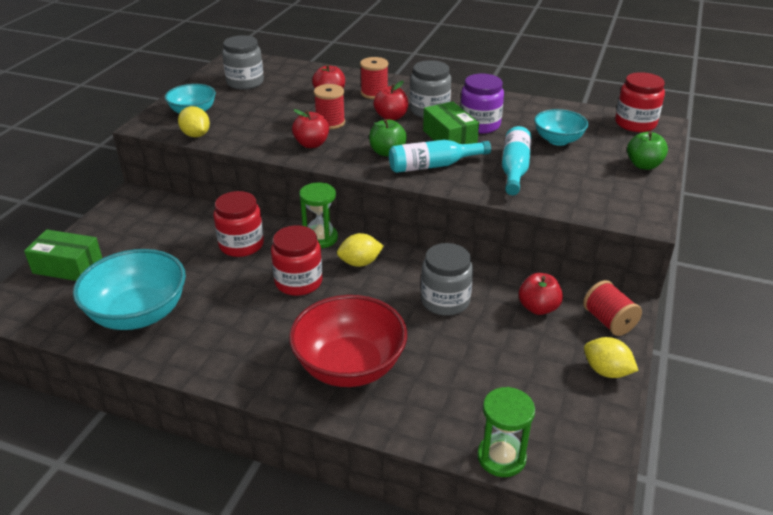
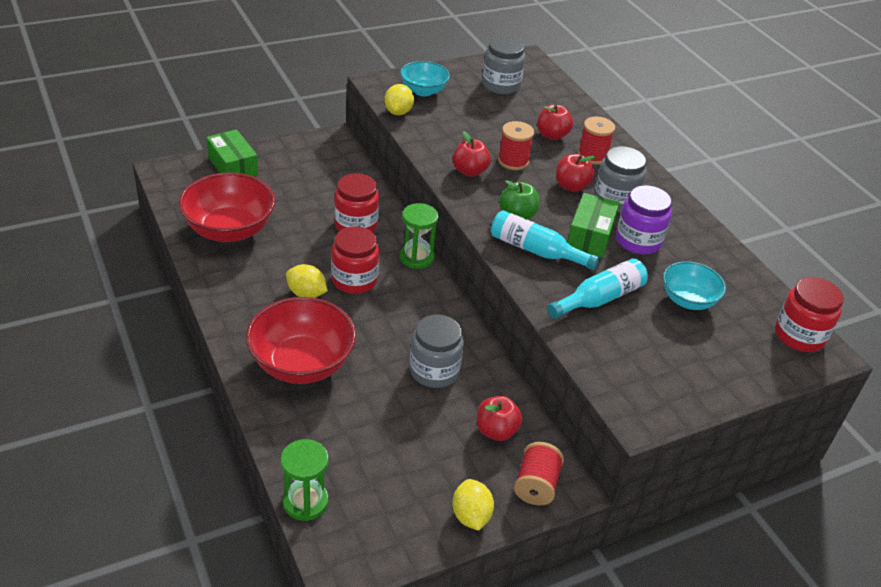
camera: 40 degrees right, 5 degrees up
(138, 314) = (229, 230): turquoise bowl -> red bowl
(360, 263) = (416, 297): yellow lemon -> yellow lemon (306, 294)
(643, 165) = (730, 376): green apple -> none

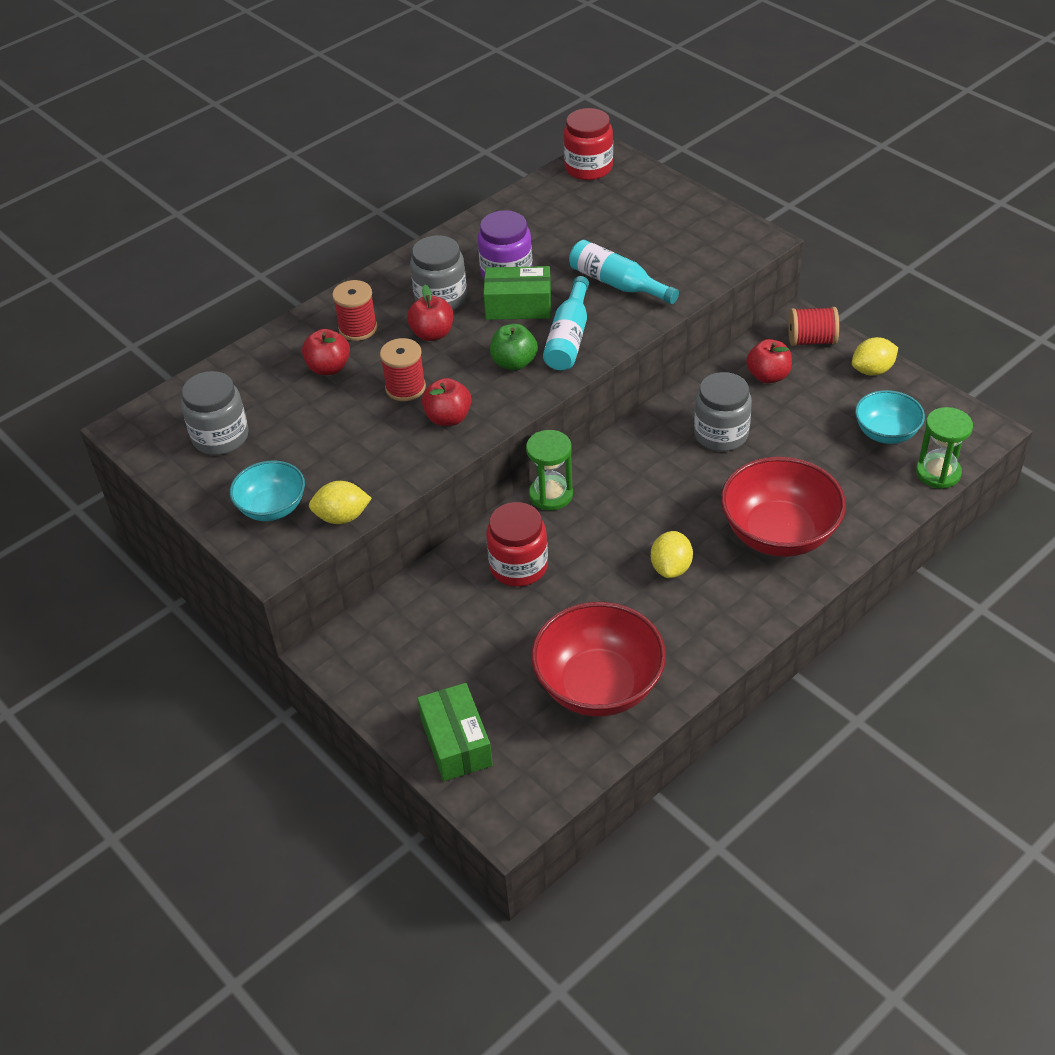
camera: 100 degrees left, 5 degrees up
(233, 166) = (456, 742): green box -> green box turned 60 degrees counterclockwise
(354, 280) = (622, 535): red jar -> none
(688, 300) = (582, 232): turquoise bowl -> turquoise bowl (886, 433)

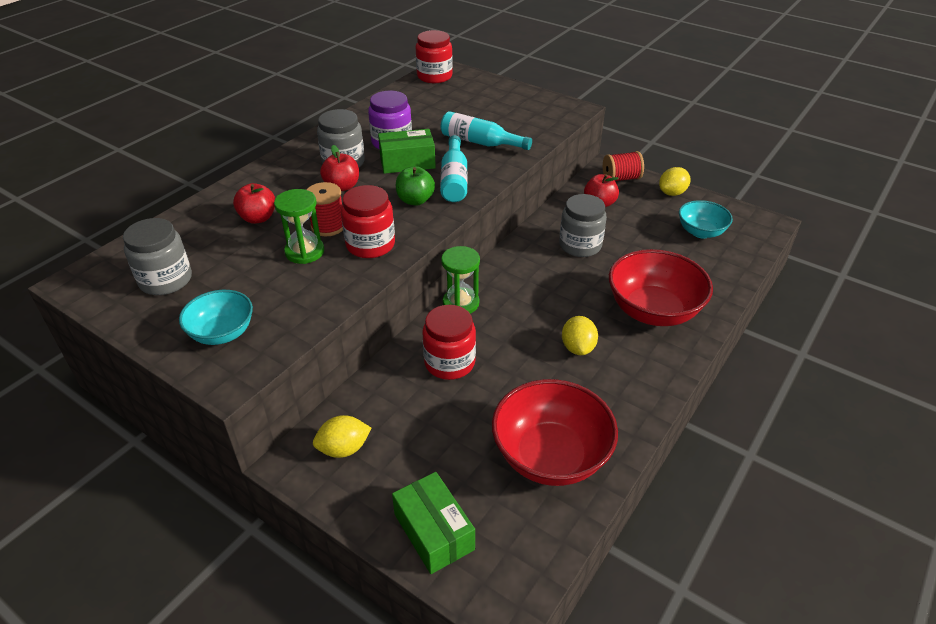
camera: 15 degrees left, 5 degrees down
(342, 517) = (291, 333): yellow lemon -> yellow lemon (344, 449)
(358, 328) = (278, 188): red spool -> none
(448, 418) = (370, 245): red apple -> red jar
(938, 473) = (751, 255): green hourglass -> green hourglass (304, 252)

